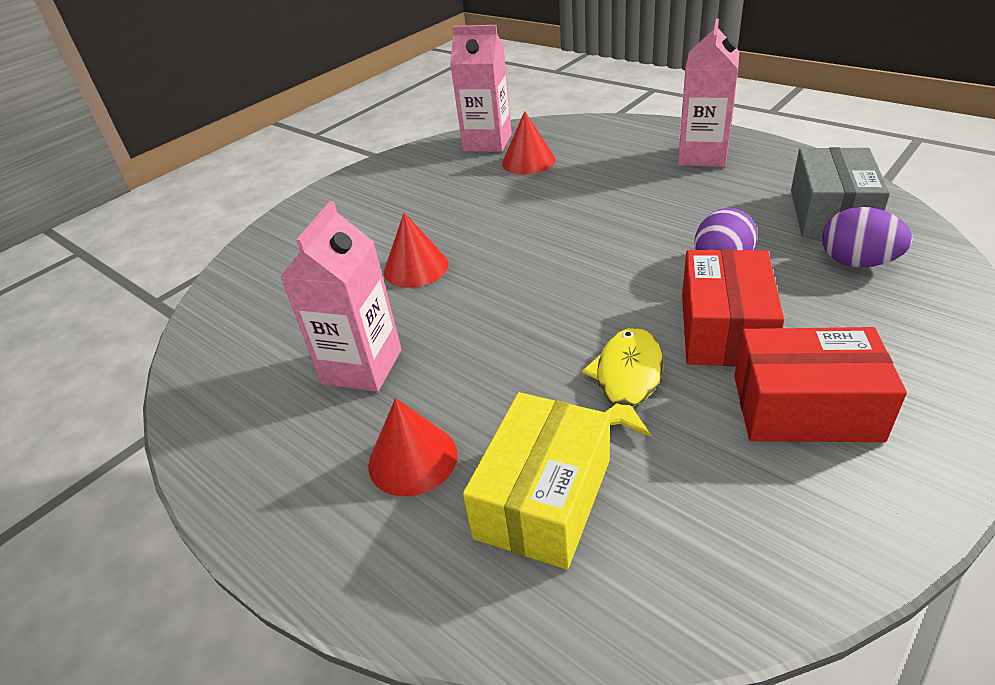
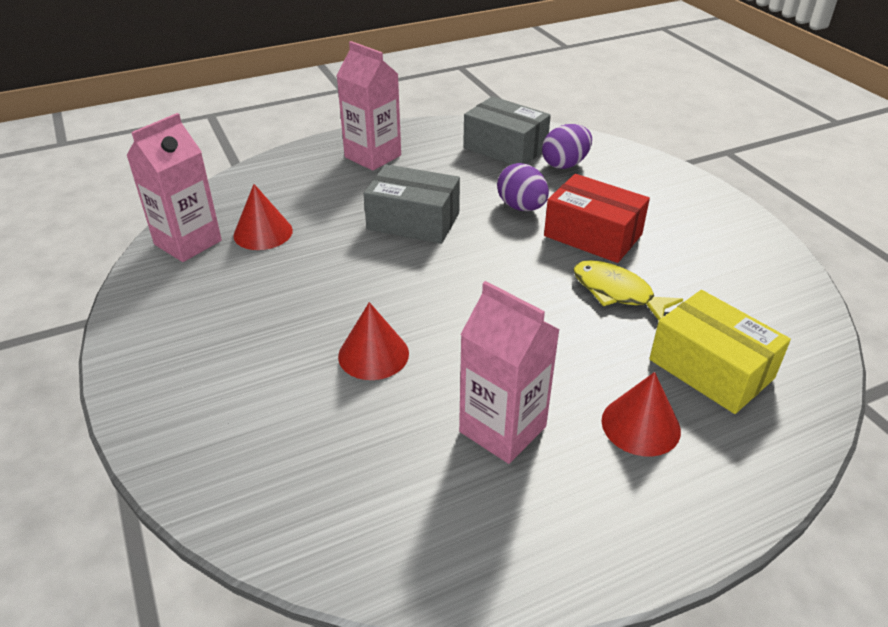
camera: 70 degrees left, 0 degrees up
(620, 215) = (413, 221): none -> grey box
(805, 408) = (683, 239): red box -> none

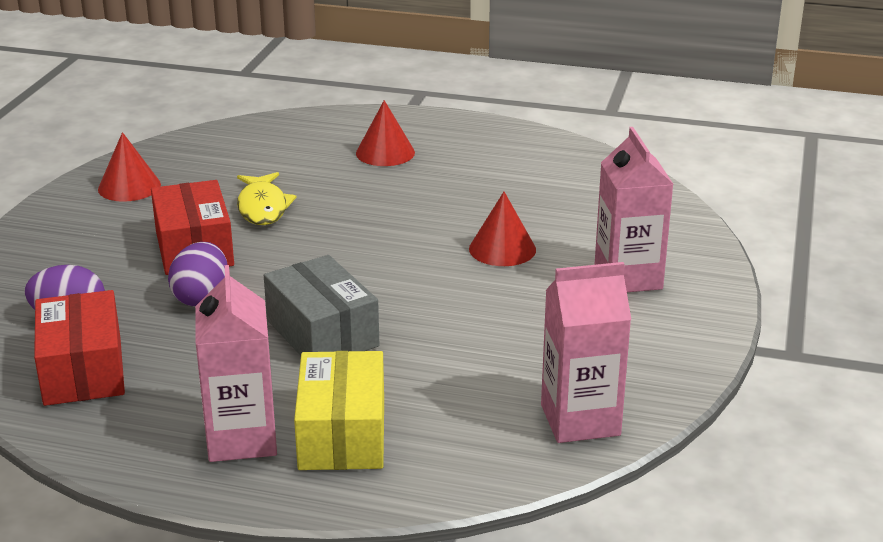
camera: 140 degrees left, 10 degrees down
(263, 232) = (488, 393): red cone -> red cone (129, 187)
(502, 429) = (469, 182): pink carton -> pink carton (628, 277)
(505, 148) = (83, 370): grey box -> red box
(711, 369) = (293, 153): yellow box -> yellow box (342, 434)

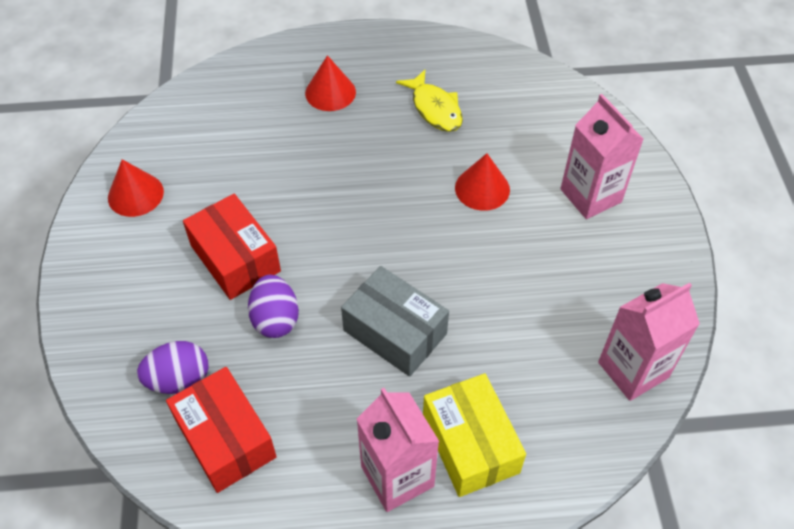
camera: 20 degrees left, 25 degrees up
(263, 207) = (265, 190): yellow fish -> yellow fish (435, 109)

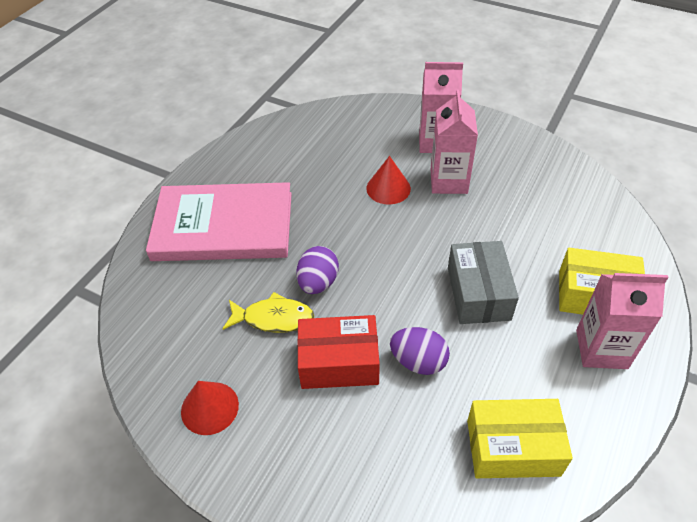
camera: 55 degrees left, 5 degrees down
(179, 380) = (435, 458): purple egg -> purple egg (318, 282)
(226, 438) = (512, 447): red box -> yellow box
(330, 92) = (223, 226): red cone -> pink book
(395, 332) = (478, 293): grey box -> grey box turned 75 degrees counterclockwise
(435, 109) = (296, 177): yellow fish -> yellow fish (274, 318)
(633, 370) = (581, 190): pink carton -> pink carton (448, 181)

